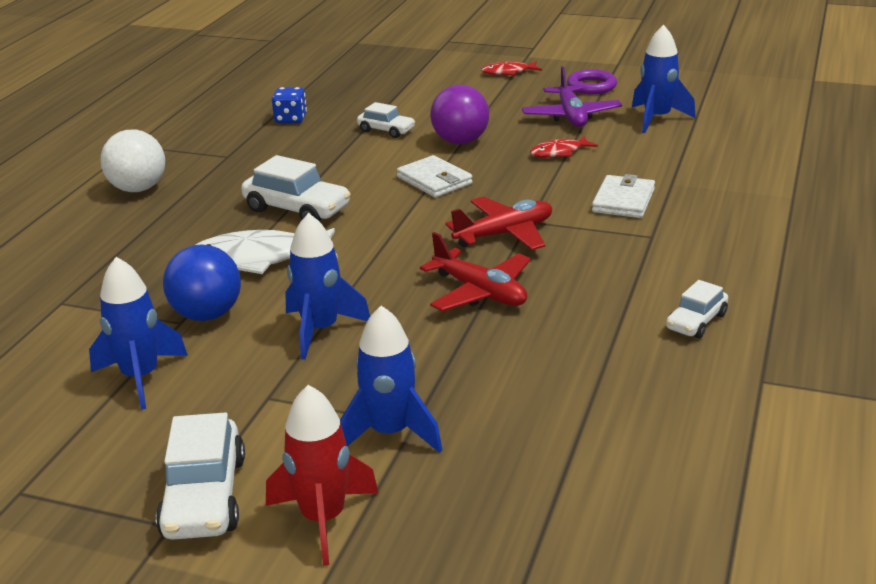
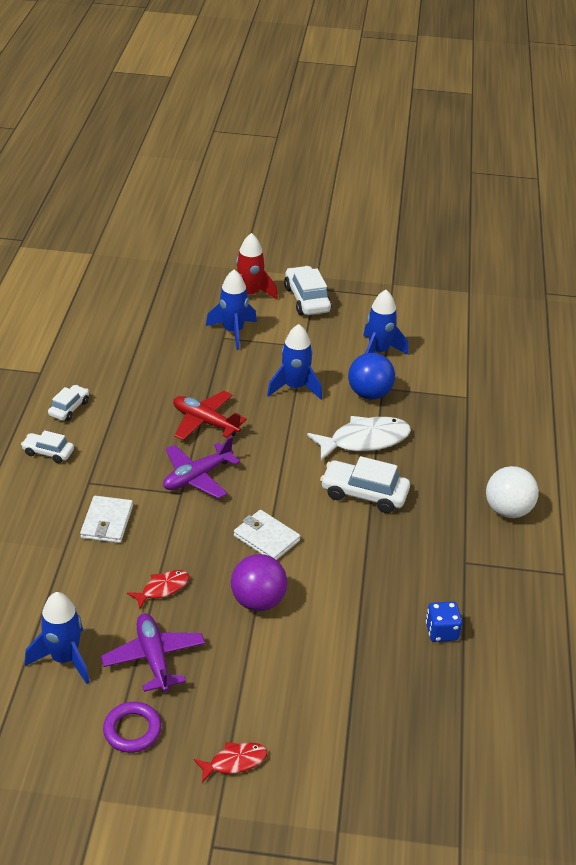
camera: 165 degrees right, 10 degrees up
(386, 130) = (336, 616): white car -> white car (48, 452)
(504, 234) = (197, 477): red plane -> purple plane

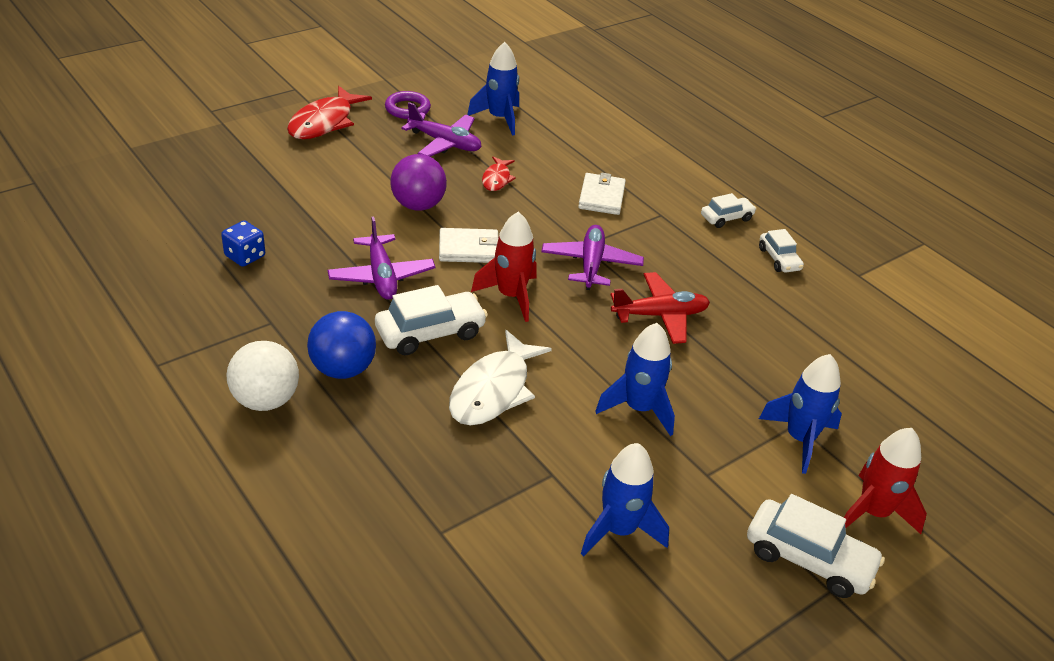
camera: 135 degrees right, 0 degrees up
(107, 522) = (601, 197): white wallet -> white wallet turned 45 degrees clockwise
(235, 762) = (324, 122): red fish -> red fish, size x1.84
(282, 487) = (511, 296): none -> red rocket
(354, 553) = (381, 276): none -> purple plane
(369, 394) = (556, 455): blue ball -> blue ball (343, 369)

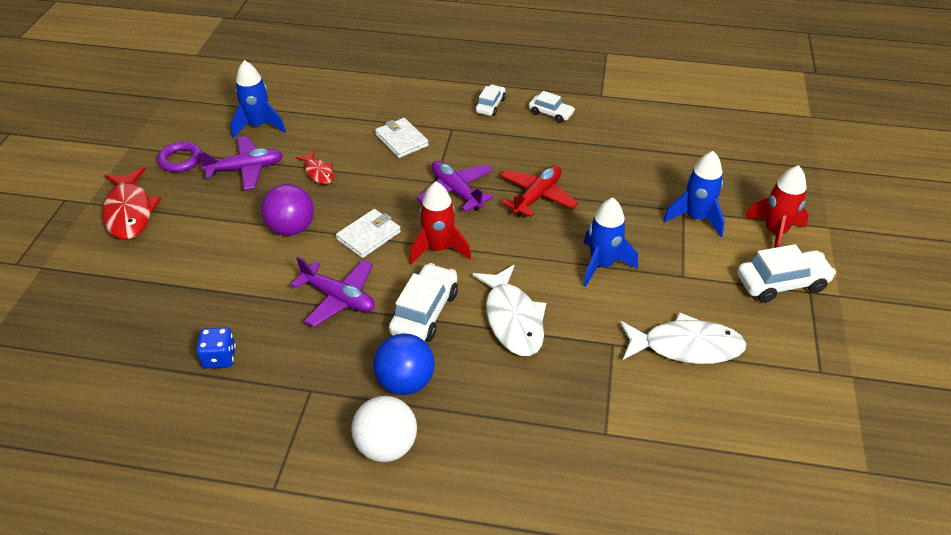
camera: 40 degrees left, 5 degrees up
(619, 530) = (686, 346): blue rocket -> white fish

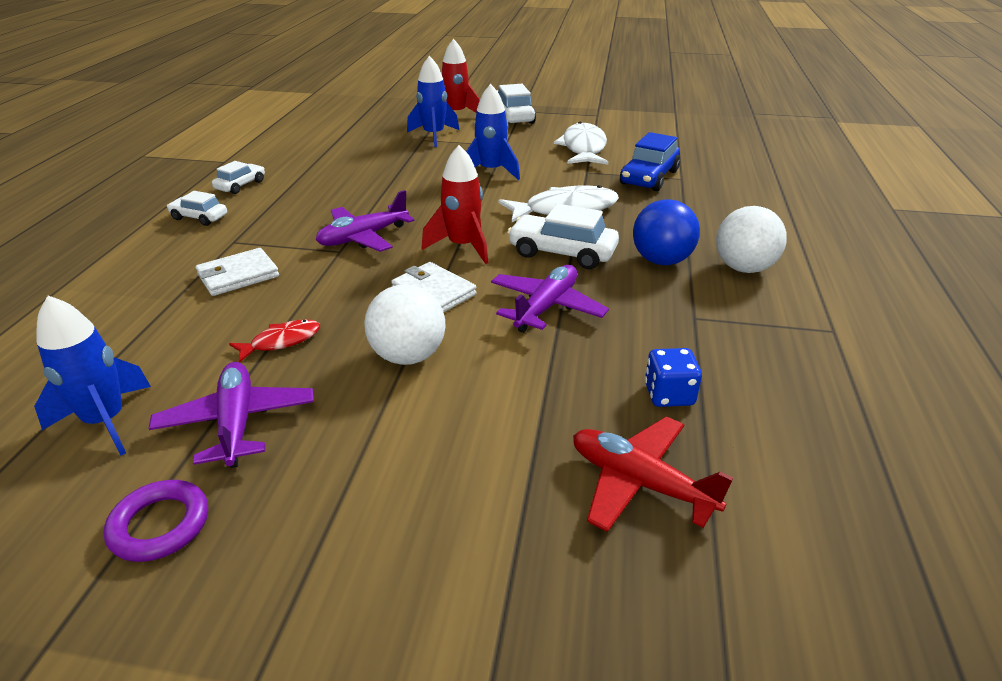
camera: 90 degrees left, 10 degrees down
(130, 212) = (314, 582): red fish -> none
(291, 228) = (408, 356): purple ball -> white ball
(537, 197) = (386, 195): red plane -> red plane (640, 483)
(602, 401) = (649, 178): none -> blue car

